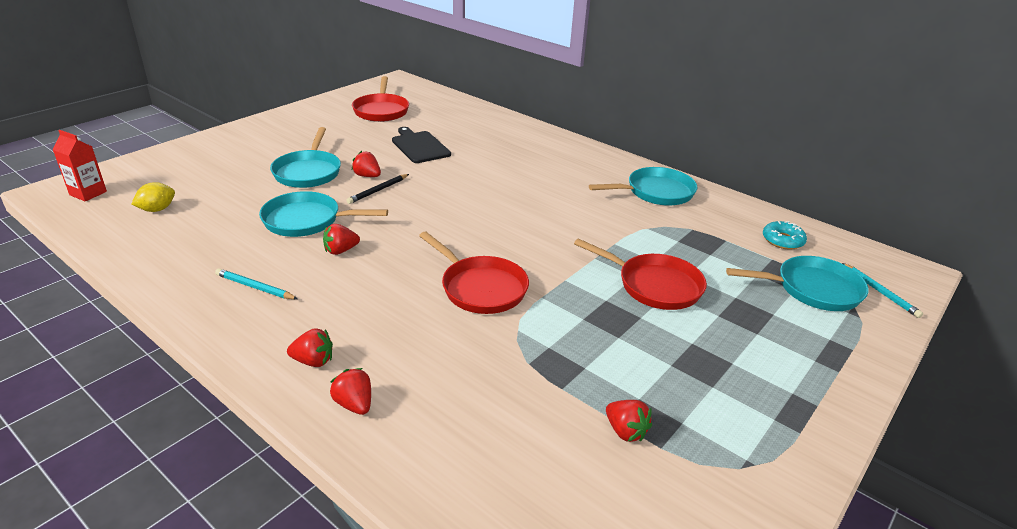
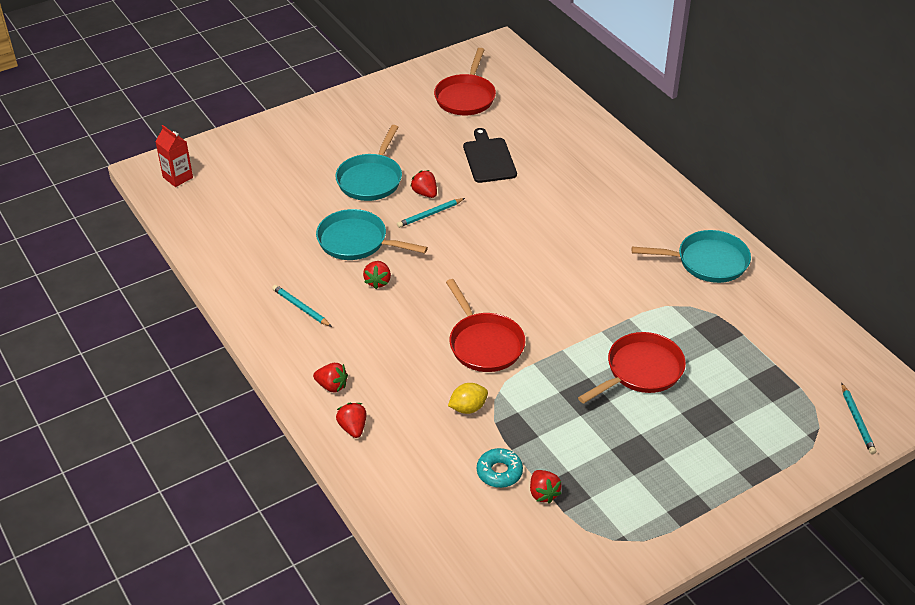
camera: 20 degrees right, 10 degrees up
(157, 209) = (233, 207): yellow lemon -> yellow lemon (468, 408)
(340, 251) = (378, 281): red strawberry -> red strawberry turned 75 degrees counterclockwise
(378, 190) = (430, 214): black pencil -> turquoise pencil
(654, 285) = (640, 371): red pan -> red pan turned 90 degrees counterclockwise
(782, 240) = (802, 345): turquoise donut -> turquoise donut (499, 472)
(812, 289) = (790, 404): turquoise pan -> none

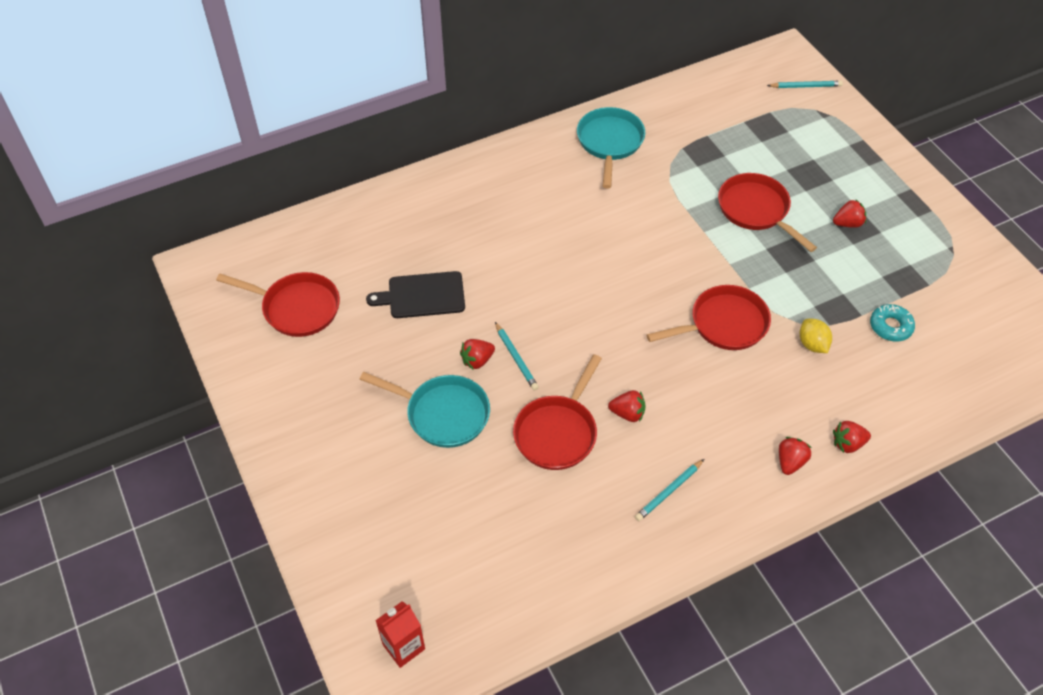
camera: 85 degrees left, 10 degrees up
(357, 241) = (557, 432): turquoise pan -> red pan
(543, 493) = (911, 297): red strawberry -> red strawberry (847, 223)

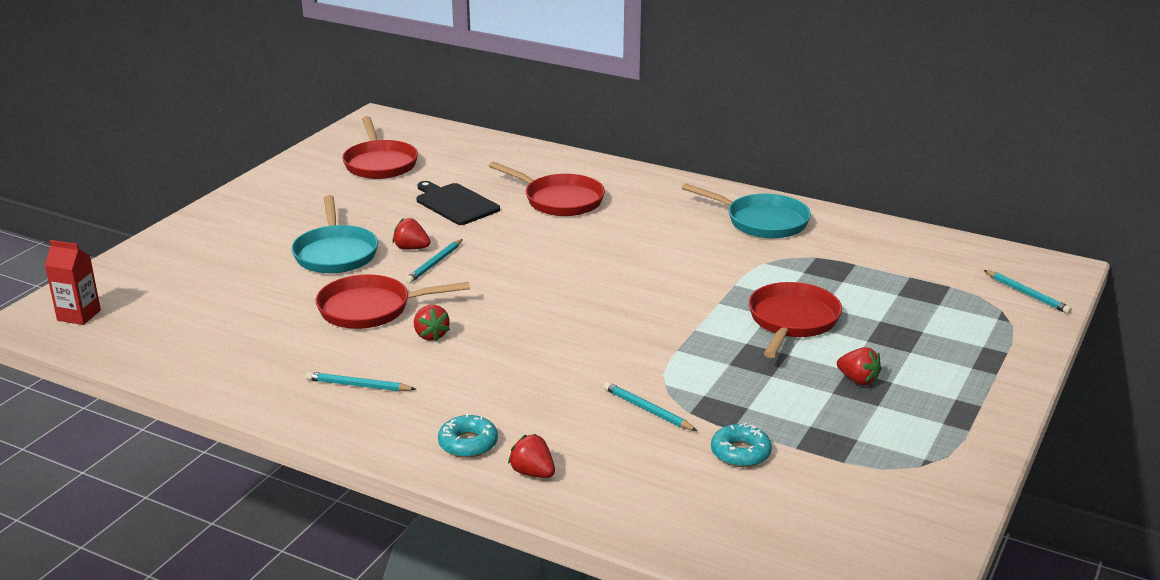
camera: 55 degrees right, 25 degrees down
(610, 143) = (762, 221): turquoise pan -> turquoise pan turned 60 degrees clockwise
(723, 324) = (607, 350): red pan -> red pan (559, 200)
(790, 462) = (468, 443): red strawberry -> turquoise donut
(812, 344) = (647, 410): yellow lemon -> turquoise pencil

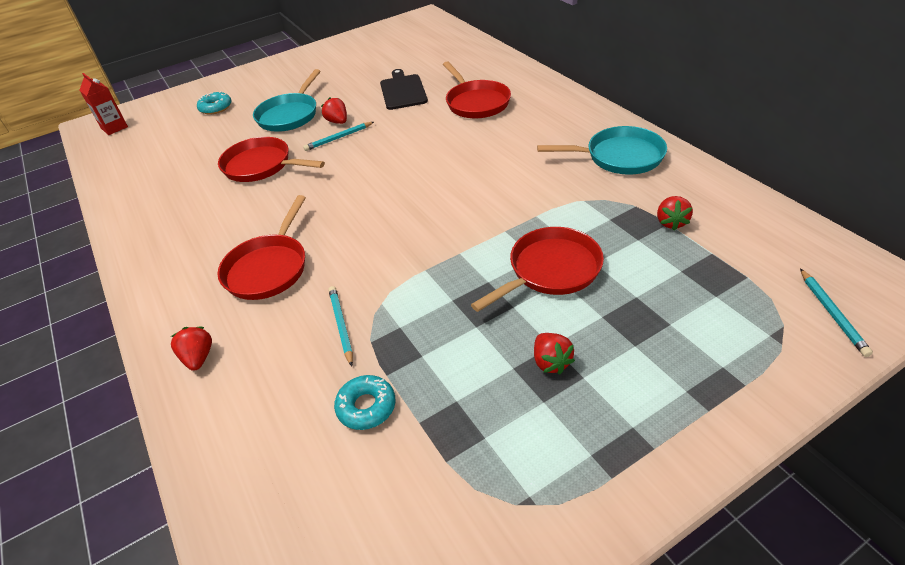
camera: 35 degrees right, 15 degrees up
(358, 385) = (185, 229): turquoise pencil -> none
(380, 163) = (389, 50): red pan -> red pan (269, 268)
(431, 335) = (272, 199): red strawberry -> red strawberry (671, 222)
(468, 443) = (190, 309): turquoise donut -> turquoise donut (216, 108)
(762, 221) = (619, 157): turquoise pan -> turquoise pan turned 60 degrees counterclockwise

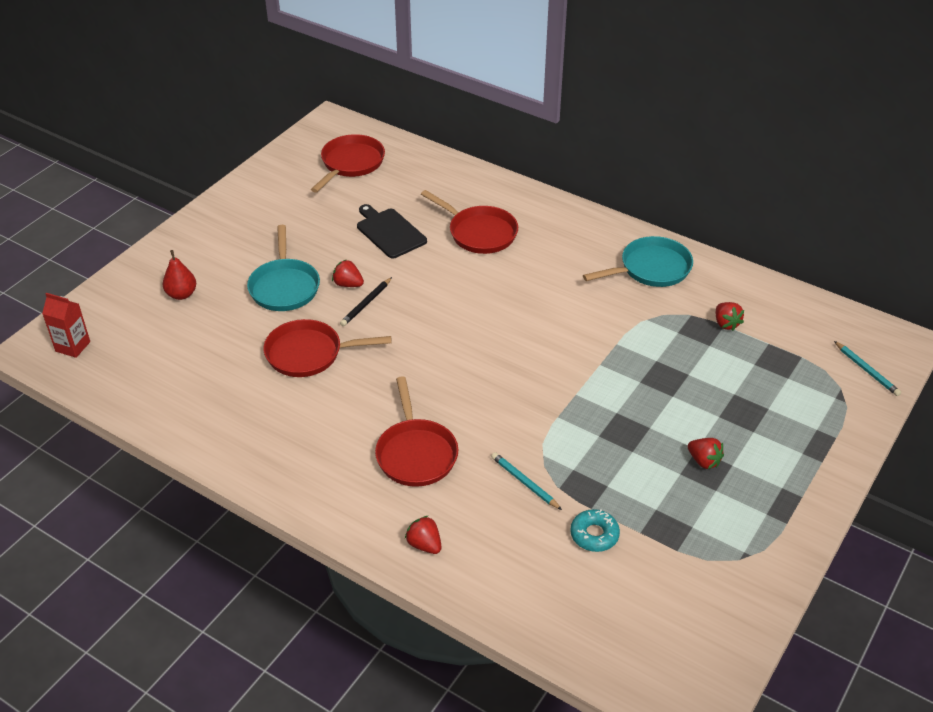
camera: 30 degrees left, 0 degrees up
(216, 108) = (181, 294): turquoise donut -> red pear
(338, 138) = (366, 304): turquoise pencil -> black pencil
(550, 270) = (659, 390): red pan -> red pan (350, 164)

